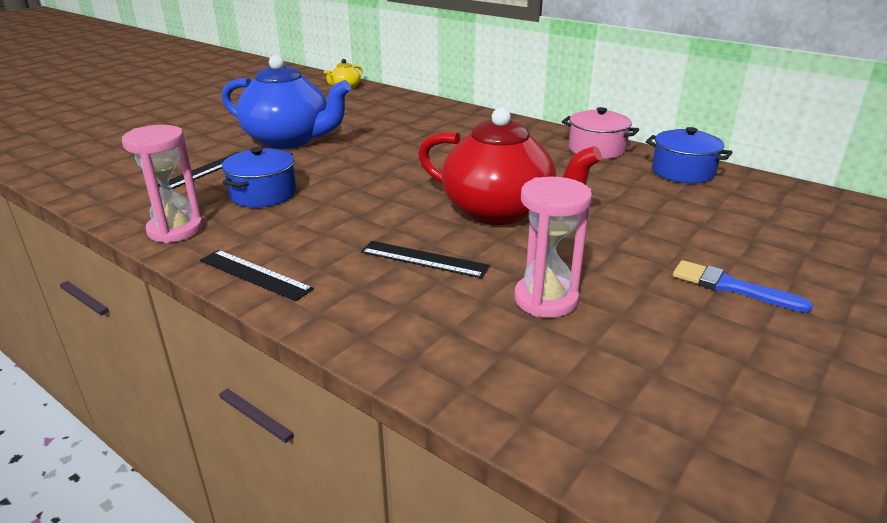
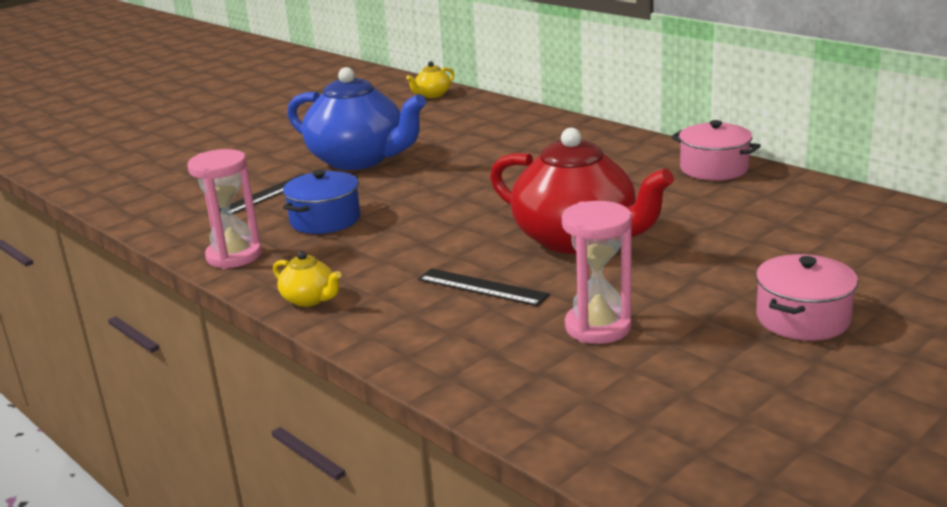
camera: 10 degrees right, 5 degrees down
(255, 274) = (310, 299): black ruler -> yellow teapot
(683, 172) = (807, 195): blue pot -> none
(731, 287) = (802, 319): blue brush -> pink pot

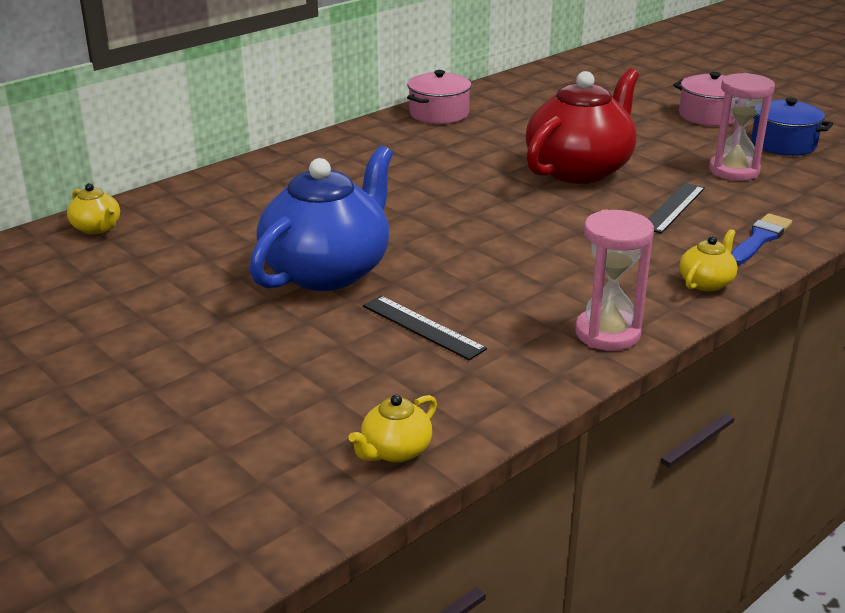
camera: 90 degrees left, 5 degrees up
(124, 198) = (395, 451): none -> yellow teapot
(325, 220) = (514, 284): blue pot -> blue pot (783, 144)
(402, 332) = (759, 239): none -> blue brush

